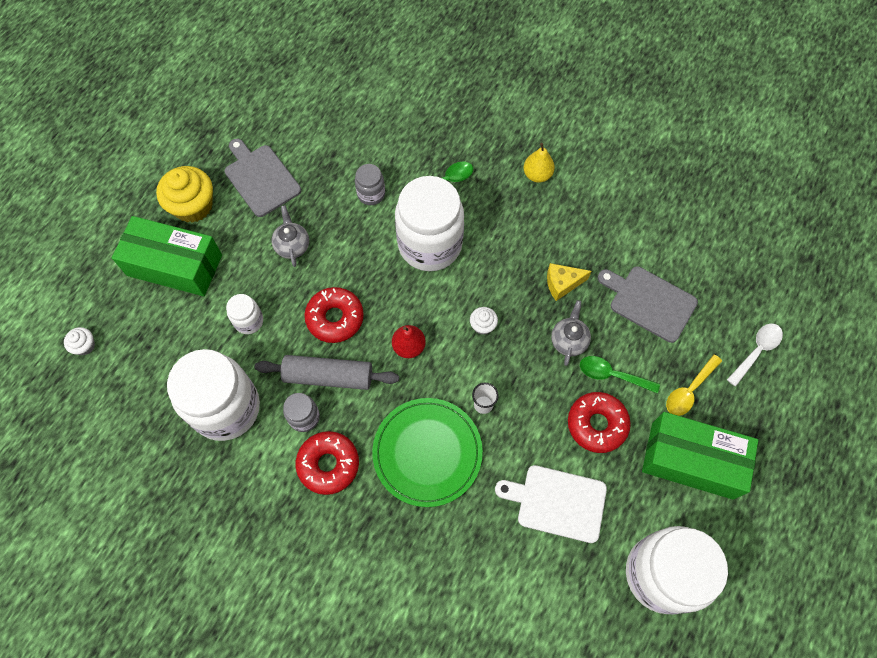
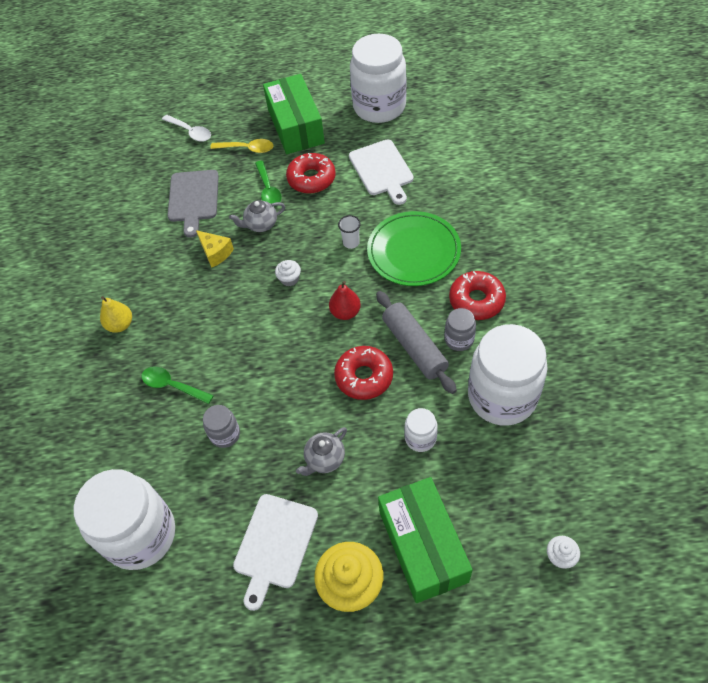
camera: 120 degrees left, 10 degrees down
(261, 178) = (274, 545): grey cutting board -> white cutting board
(430, 244) = (244, 356): white jar -> white jar (140, 534)
(756, 351) = (190, 132): white spoon -> white spoon turned 150 degrees counterclockwise

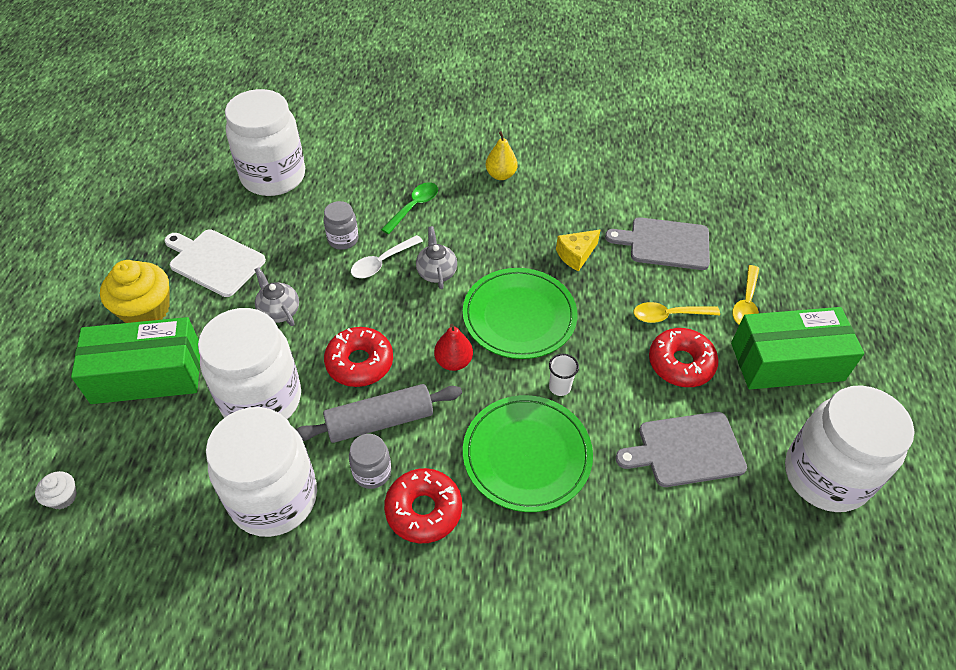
camera: 95 degrees right, 5 degrees down
(190, 132) = (782, 251): white spoon -> white spoon (382, 262)
(261, 224) = (610, 300): grey teapot -> grey teapot (436, 272)
(268, 189) = (668, 315): green spoon -> yellow spoon
(289, 279) = (519, 316): white cupcake -> green plate
(382, 170) = (686, 450): white cutting board -> grey cutting board
(420, 438) = (261, 399): white jar -> white jar, size x2.23

